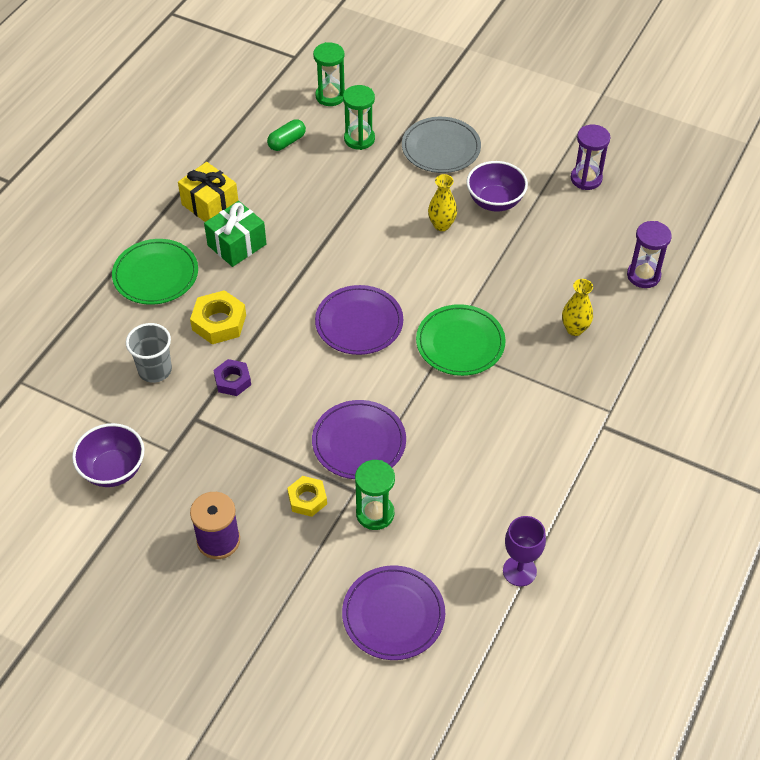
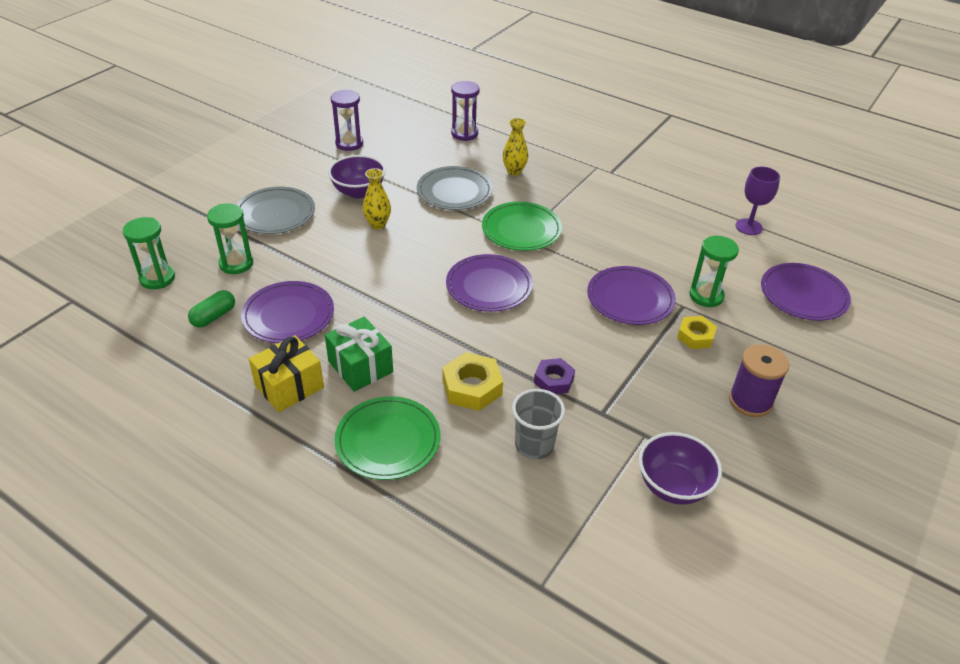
camera: 85 degrees left, 10 degrees down
(287, 142) = (214, 317): green capsule -> green capsule turned 75 degrees clockwise
(295, 187) = (288, 315): none -> purple plate
(517, 279) = (454, 191): none -> grey plate

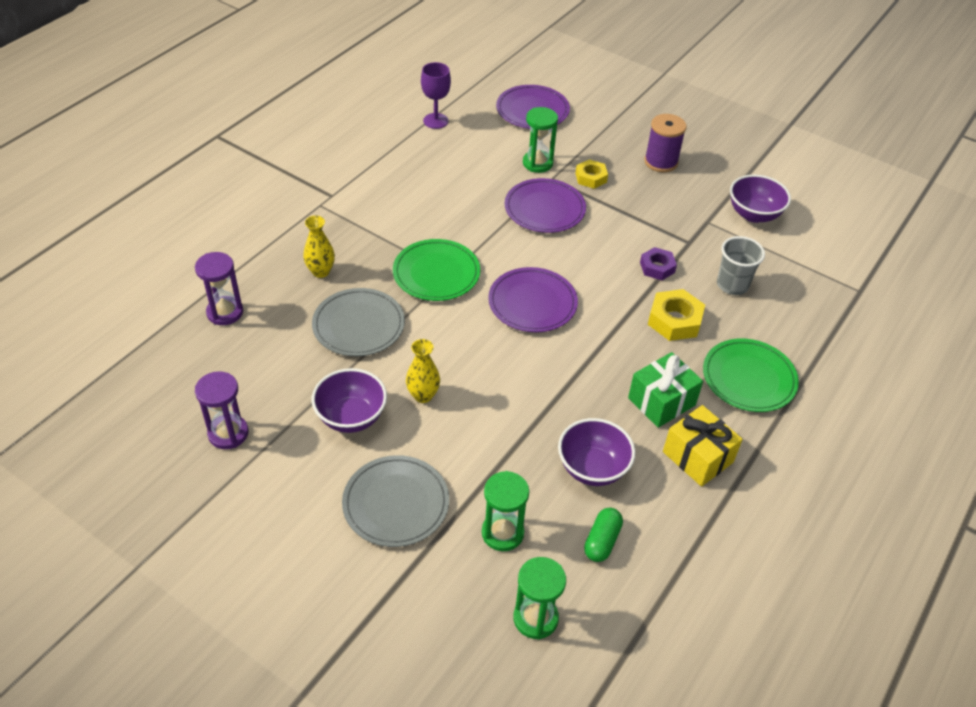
camera: 90 degrees left, 5 degrees up
(214, 317) = (602, 541): green capsule -> green capsule turned 75 degrees clockwise
(288, 315) = (592, 468): purple plate -> purple bowl

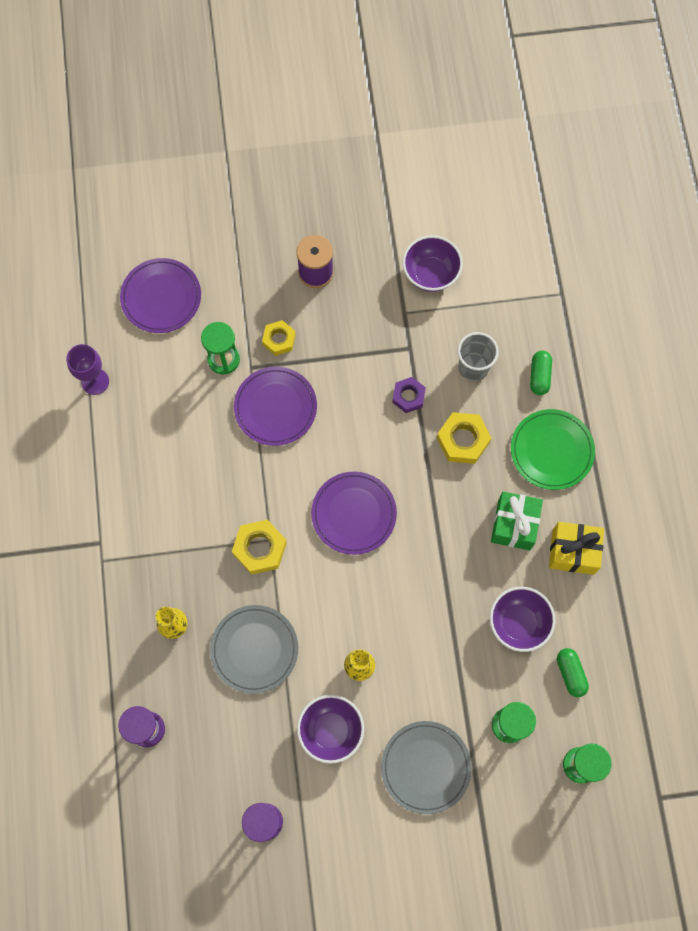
camera: 40 degrees left, 25 degrees up
(436, 273) = (259, 548): green plate -> yellow nut
(787, 326) = (539, 376): none -> green capsule

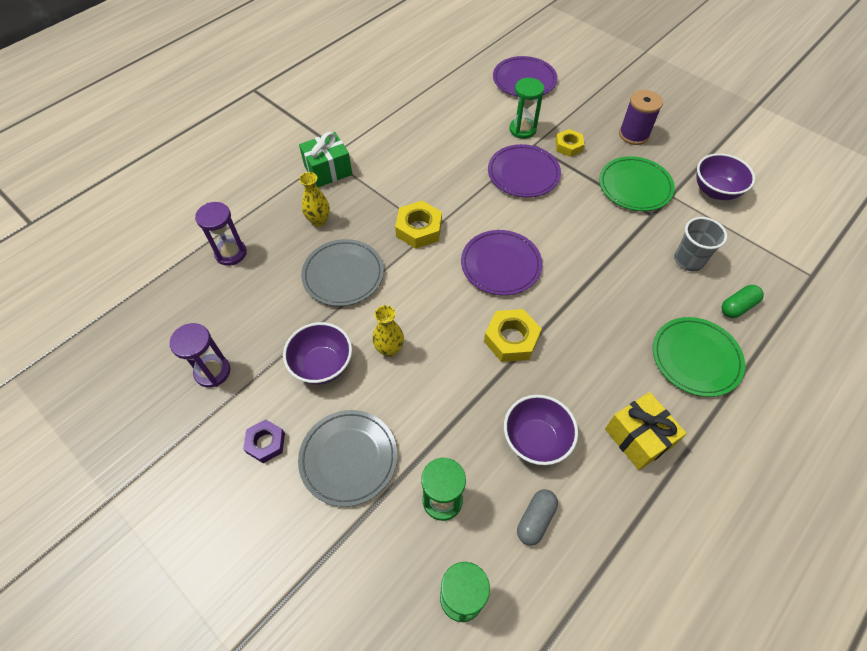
camera: 50 degrees right, 15 degrees down
(95, 381) = (439, 85): purple goblet -> none
(370, 331) = (635, 186): none -> green plate
(408, 396) = (619, 237): purple nut -> purple nut (266, 443)
(463, 440) = (630, 292): yellow nut -> yellow nut (511, 339)
(514, 525) = (609, 375): green gift -> green gift (328, 170)
(570, 673) = (535, 519): green capsule -> grey capsule

